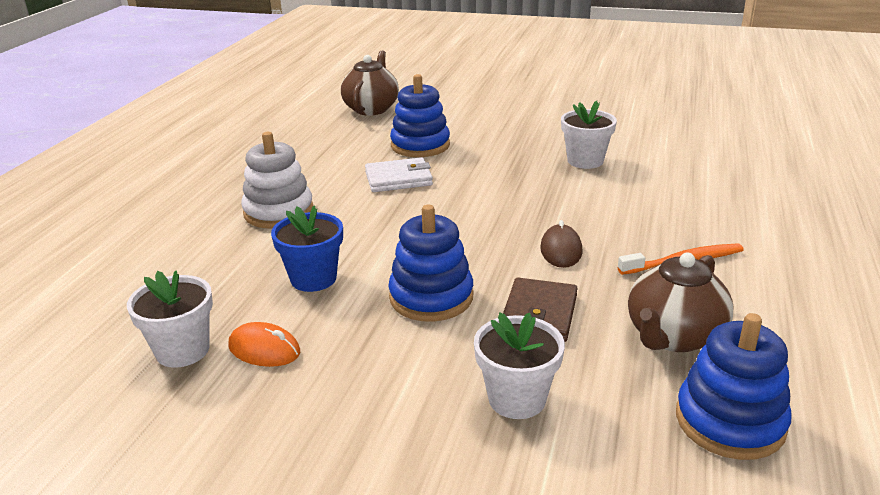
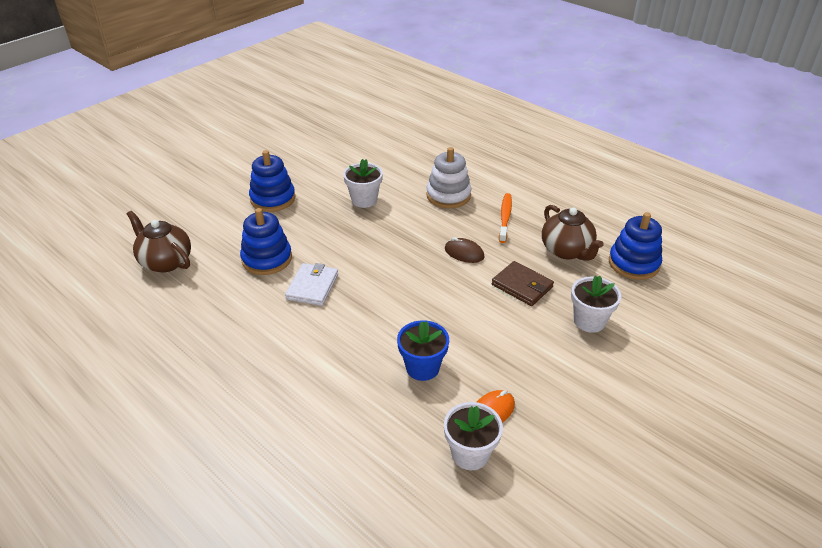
camera: 65 degrees left, 10 degrees up
(278, 212) = (309, 363): white stacking toy -> white stacking toy (448, 195)
(431, 297) = (480, 321): blue stacking toy -> blue stacking toy (273, 199)

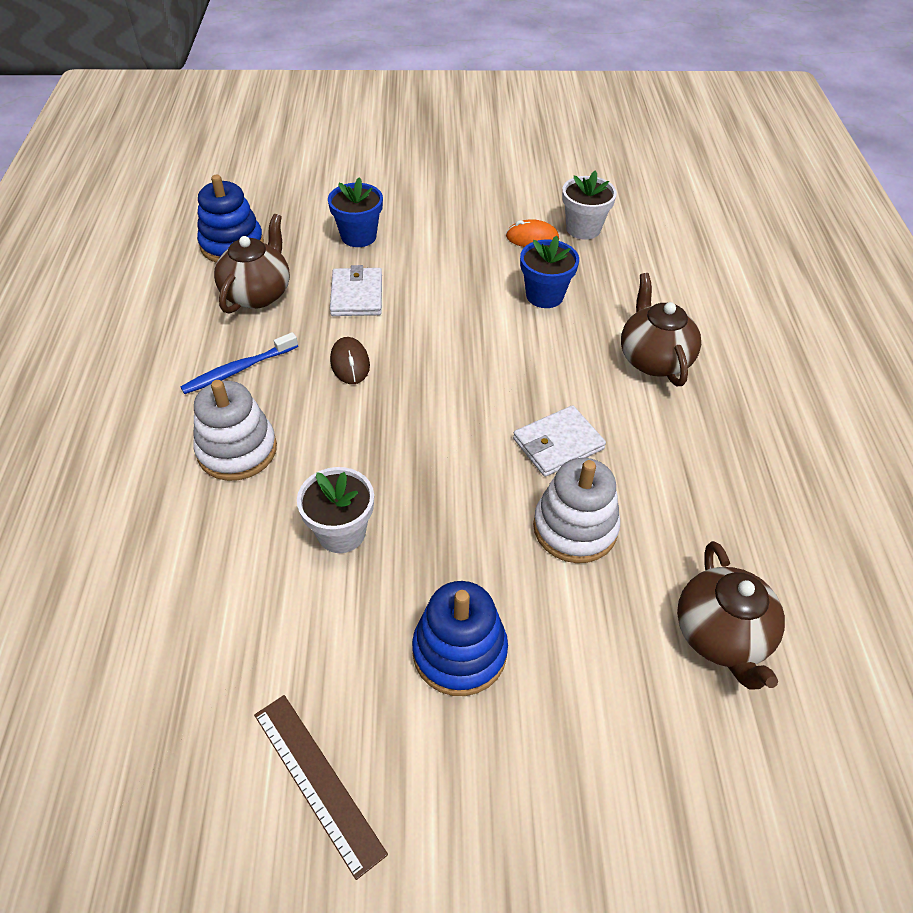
camera: 135 degrees left, 10 degrees up
(267, 259) = (575, 528): blue stacking toy -> white stacking toy
(283, 153) = (317, 782): none -> brown ruler
(305, 372) = (654, 359): none -> brown teapot
(505, 217) = (238, 370): orange toothbrush -> blue toothbrush
(522, 286) = (357, 295): brown wallet -> white wallet
(589, 321) = (358, 236): white flower pot -> blue flower pot

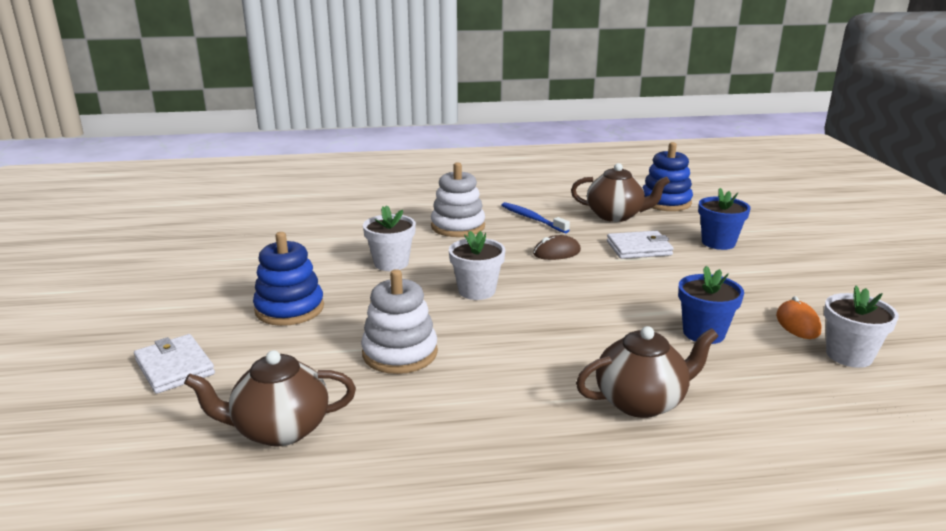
camera: 85 degrees right, 25 degrees down
(317, 782) = (214, 272): brown ruler -> none
(438, 448) = (476, 291): none -> white flower pot
(558, 444) = (495, 344): white wallet -> white wallet (175, 367)

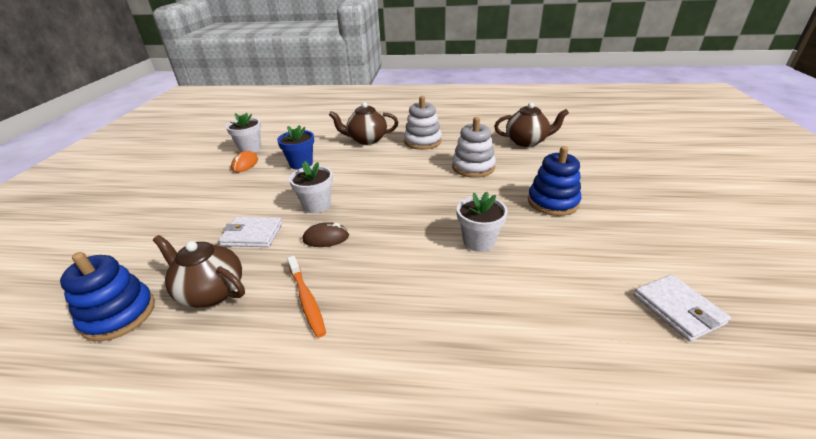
camera: 165 degrees left, 10 degrees up
(175, 367) = (602, 170): white wallet -> white wallet (677, 309)
(458, 226) = (399, 295): white stacking toy -> white stacking toy (422, 141)
(476, 291) = (414, 204): white flower pot -> white flower pot (317, 205)
(532, 219) = (306, 300): blue toothbrush -> orange toothbrush
(718, 243) = (179, 233): blue flower pot -> none

